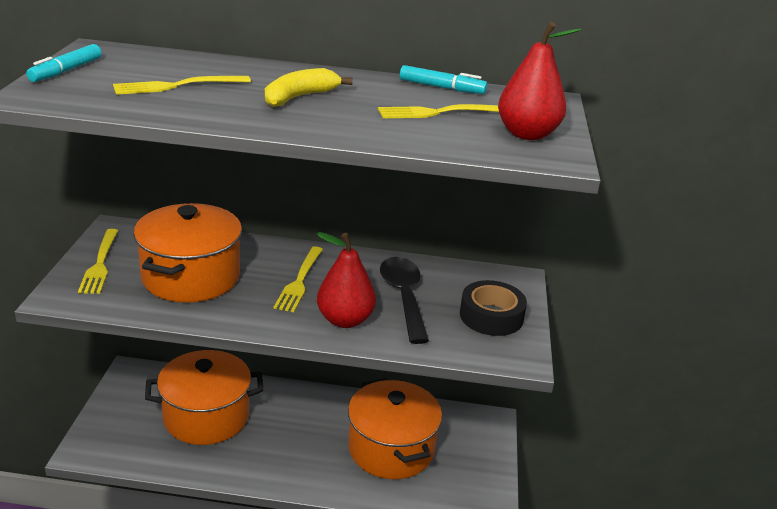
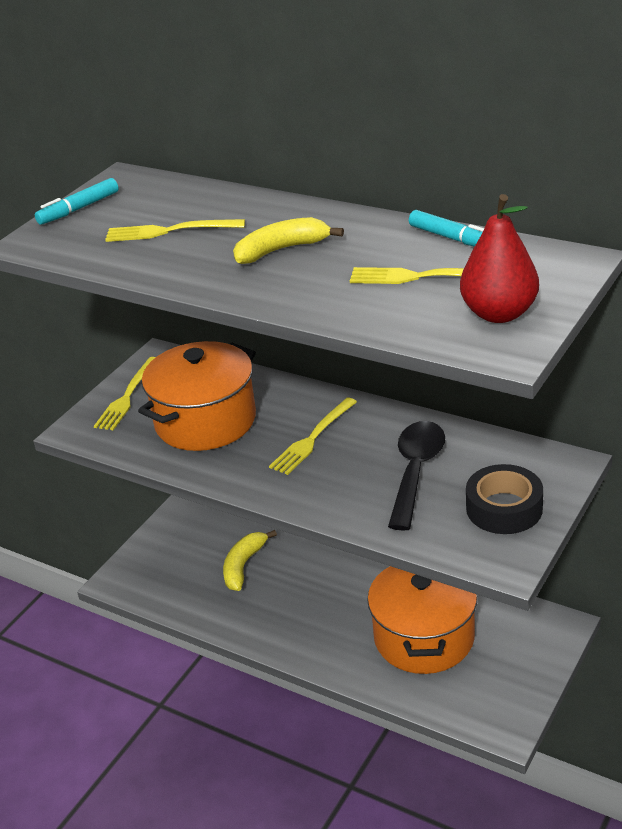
camera: 30 degrees right, 5 degrees up
(206, 416) = (243, 566): orange pot -> yellow banana
(345, 320) = (335, 491): red pear -> none

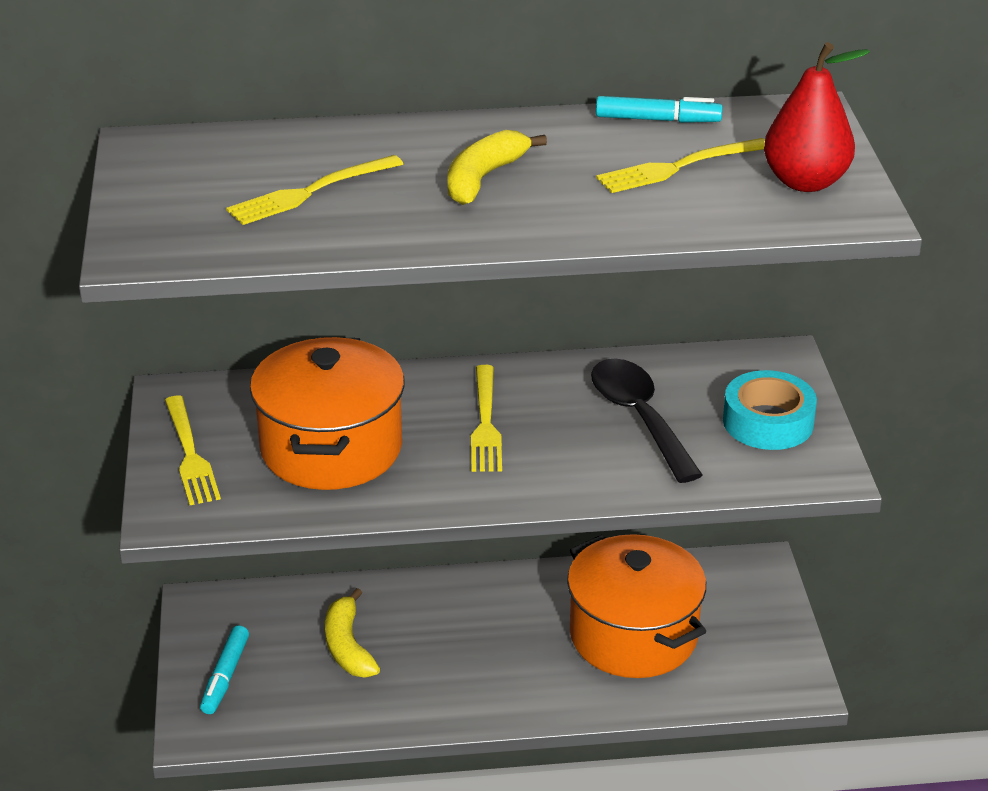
camera: 40 degrees left, 0 degrees up
(79, 209) = (141, 196): turquoise marker -> turquoise marker (225, 676)
(504, 508) = (768, 422): black tape -> turquoise tape

